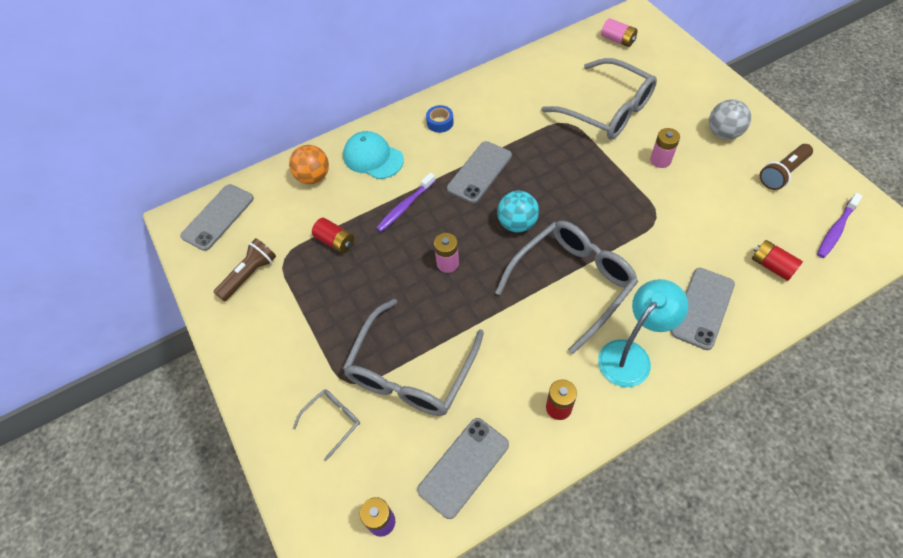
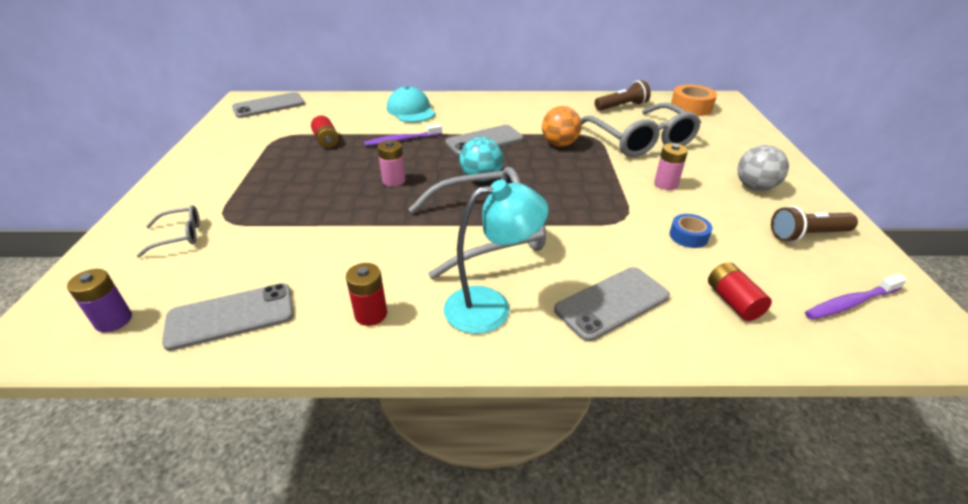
camera: 25 degrees right, 20 degrees down
(249, 275) = (246, 137): brown flashlight -> brown flashlight (622, 106)
(313, 177) = (356, 107): orange ball -> orange ball (559, 144)
(411, 372) = (278, 232): grey glasses -> none
(440, 122) = (484, 108): blue tape -> blue tape (688, 236)
(617, 40) = (691, 107): pink battery -> orange tape

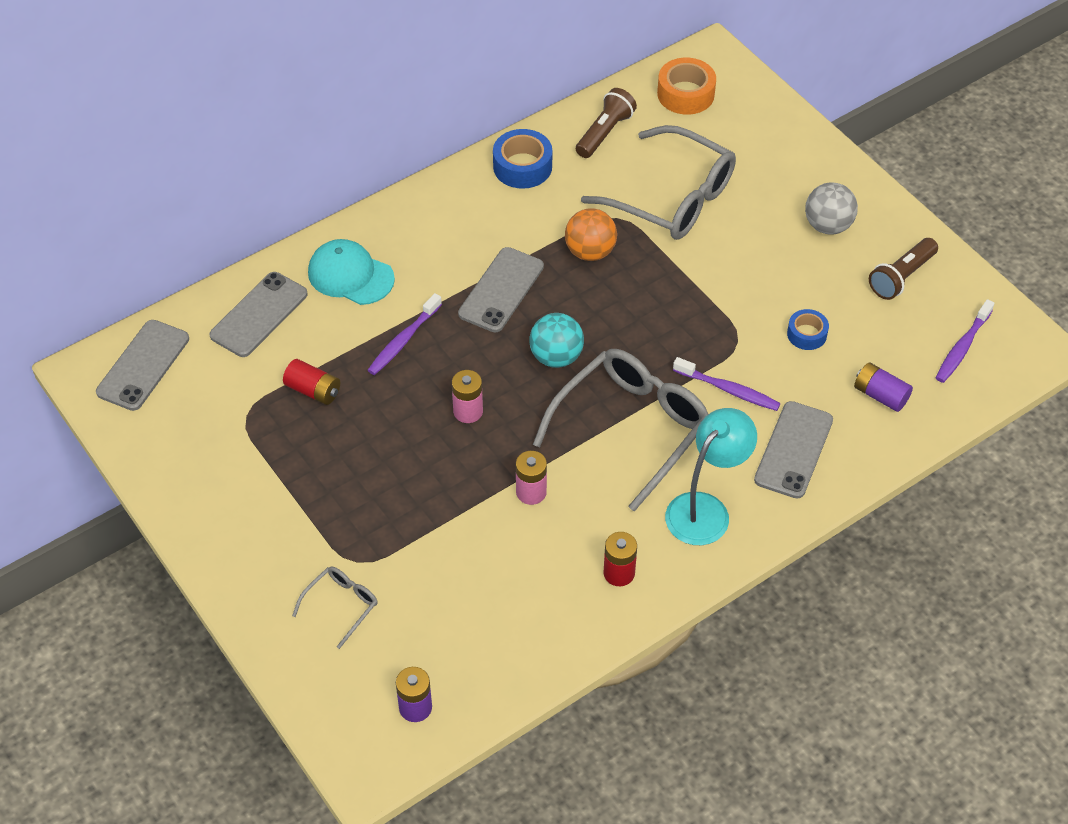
camera: 35 degrees left, 15 degrees up
(231, 316) = (508, 644): grey phone -> grey phone (259, 315)
(557, 104) = (522, 166): none -> blue tape
(589, 241) = (728, 389): none -> purple toothbrush
(666, 184) = (744, 265): pink battery -> pink battery (531, 492)
(733, 302) = (880, 395): red battery -> purple battery

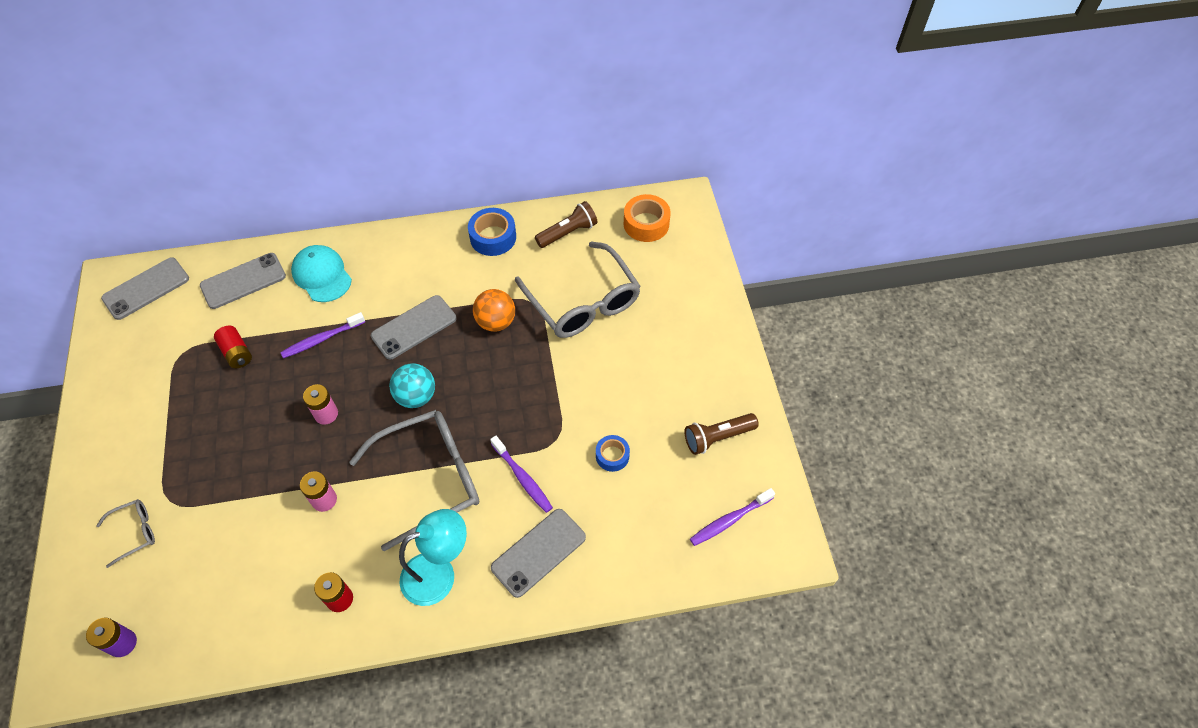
camera: 25 degrees right, 5 degrees up
(828, 226) = (686, 370): grey ball -> none
(880, 395) = (637, 534): purple battery -> none

